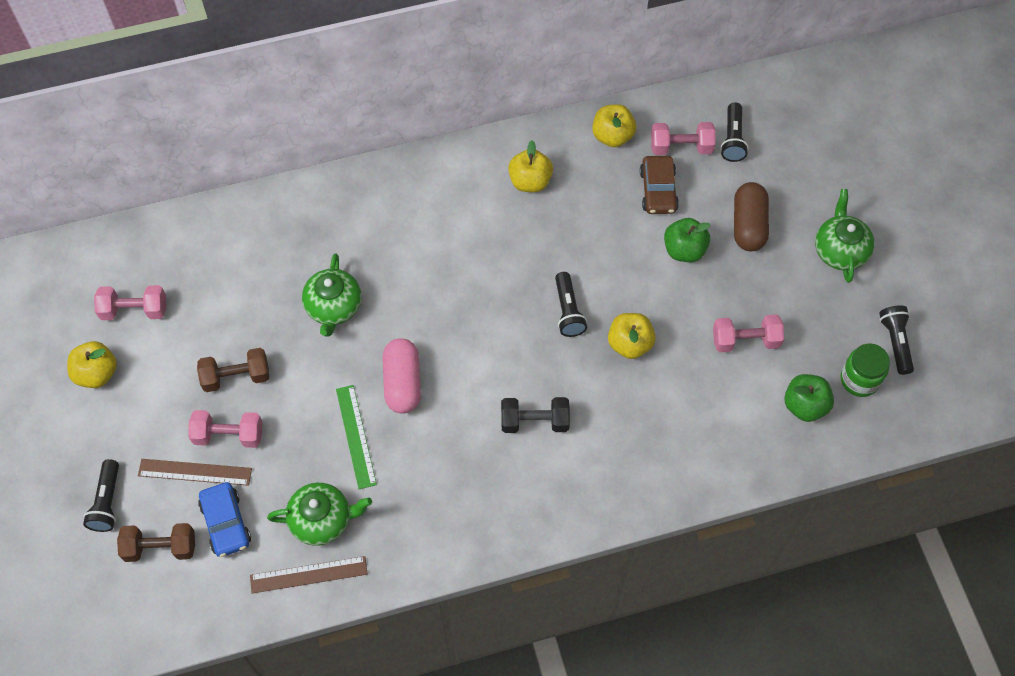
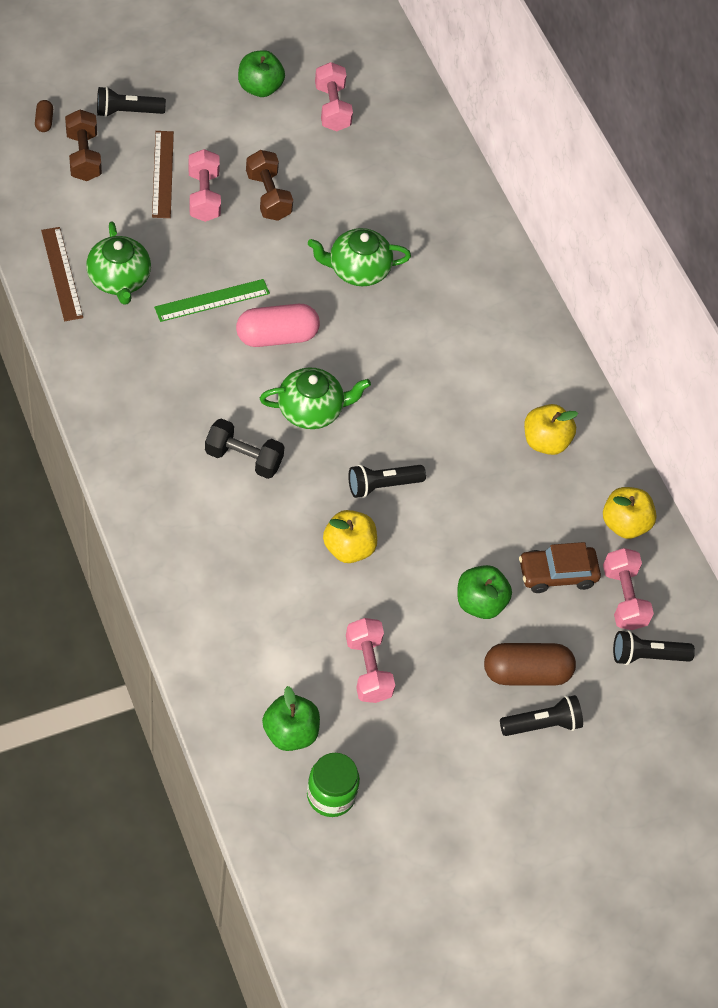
camera: 75 degrees right, 5 degrees down
(97, 373) = (260, 88): yellow apple -> green apple
(107, 586) = (44, 121): none -> brown capsule
(226, 523) = (111, 203): blue car -> none
(534, 421) = (243, 458): black dumbbell -> black dumbbell turned 60 degrees counterclockwise
(840, 250) = (507, 778): green teapot -> green teapot (311, 410)
(895, 342) = (386, 839): black flashlight -> black flashlight (542, 724)

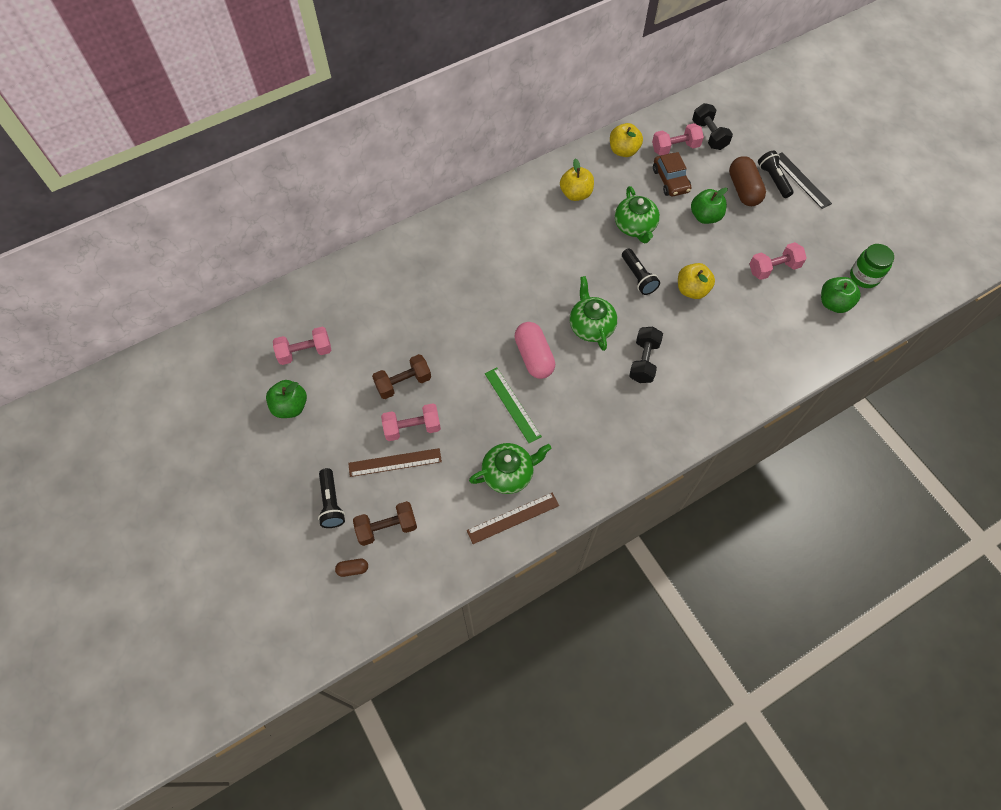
camera: 90 degrees left, 5 degrees up
(357, 270) = (461, 314): green teapot -> green teapot (635, 227)
(536, 767) = (801, 180): none -> black ruler
(647, 655) = (709, 135): black flashlight -> black dumbbell

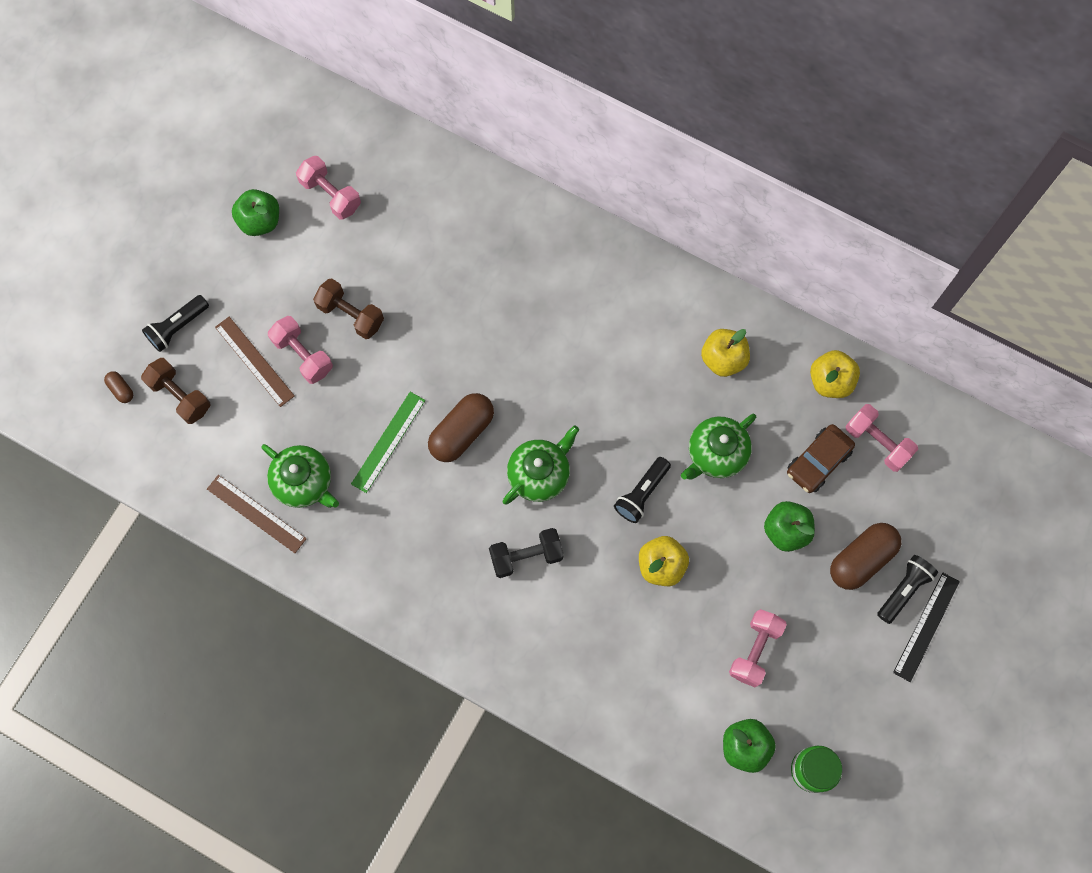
camera: 60 degrees right, 10 degrees up
(534, 357) = (462, 432): pink capsule -> brown capsule
(709, 135) = (928, 475): black dumbbell -> none
(773, 268) = (755, 650): pink dumbbell -> pink dumbbell turned 75 degrees clockwise

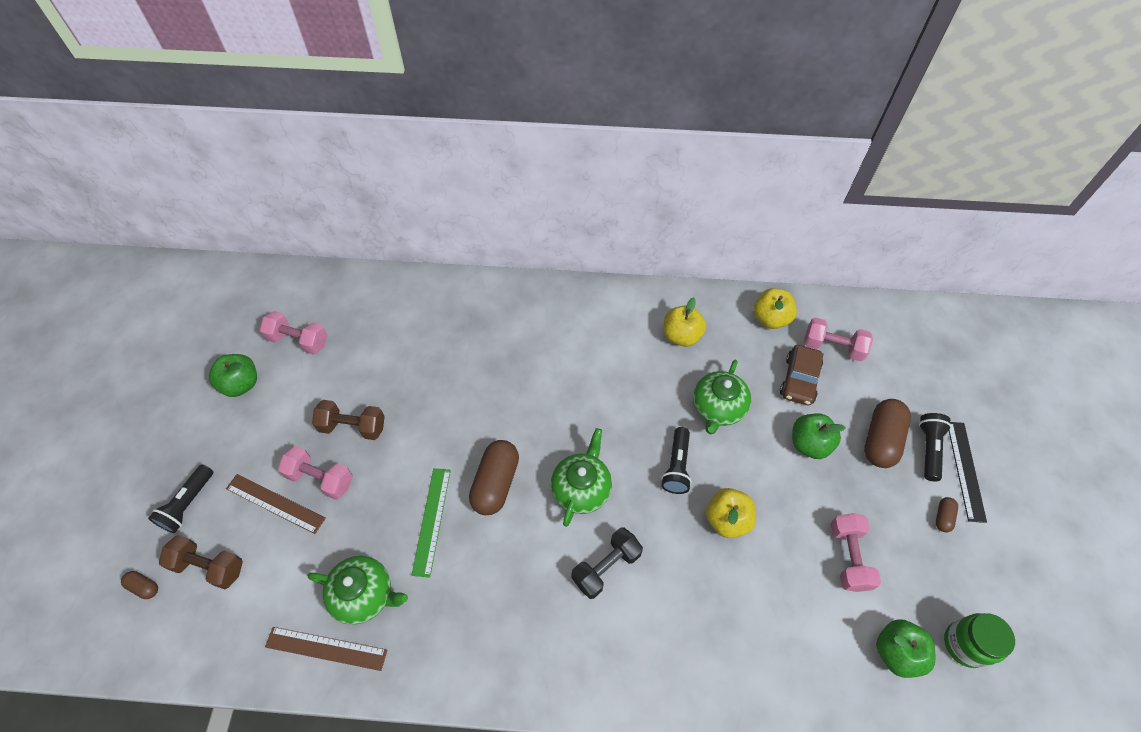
camera: 25 degrees left, 15 degrees down
(871, 658) = (943, 517): none -> brown capsule

